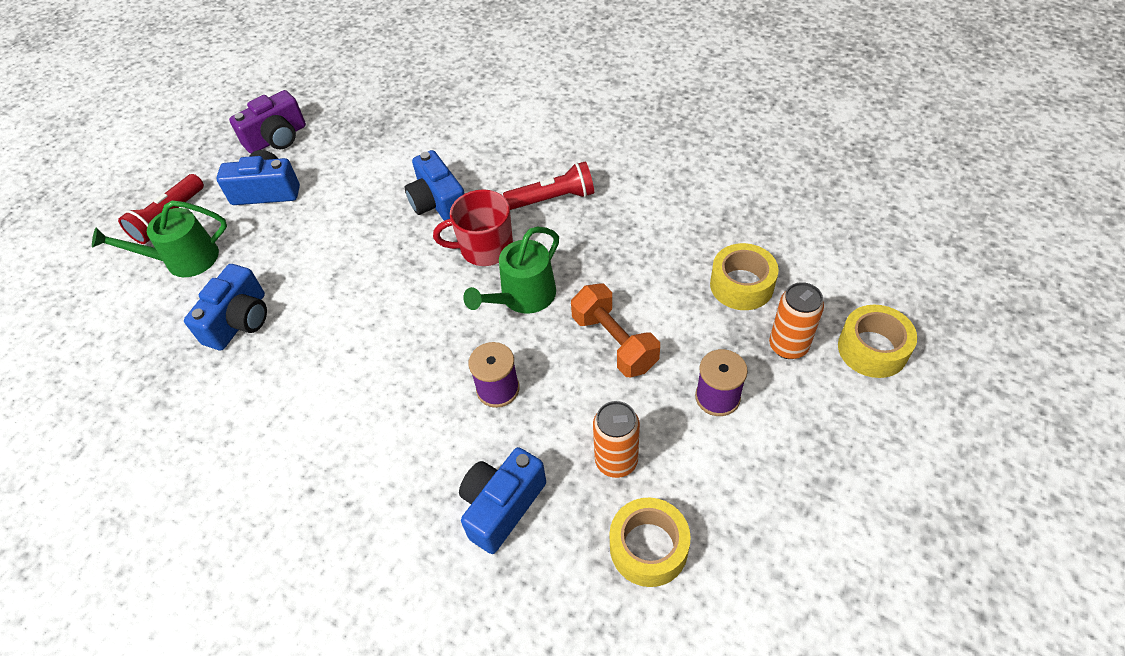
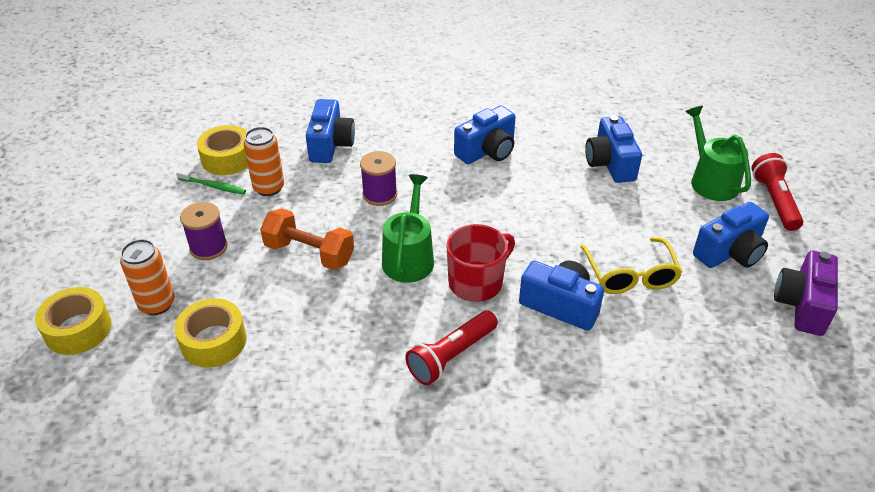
camera: 145 degrees right, 10 degrees down
(184, 259) = (711, 181): green watering can -> green watering can turned 60 degrees counterclockwise
(335, 399) = (487, 151): none -> blue camera
(361, 204) = (630, 275): none -> yellow glasses
(684, 498) = (213, 186): none -> green toothbrush

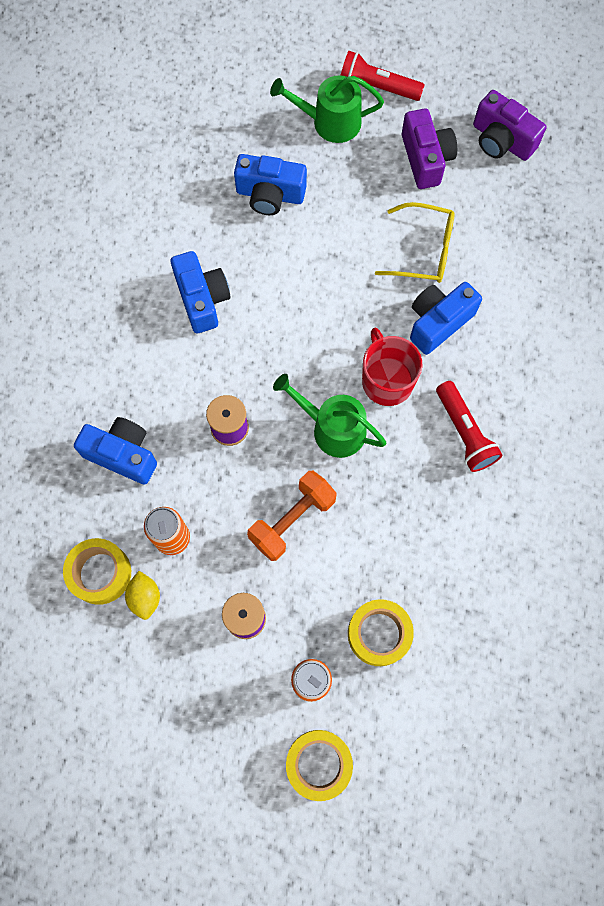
camera: 70 degrees left, 30 degrees up
(213, 186) = (145, 597): green toothbrush -> yellow lemon
(730, 252) = (426, 159): blue camera -> purple camera

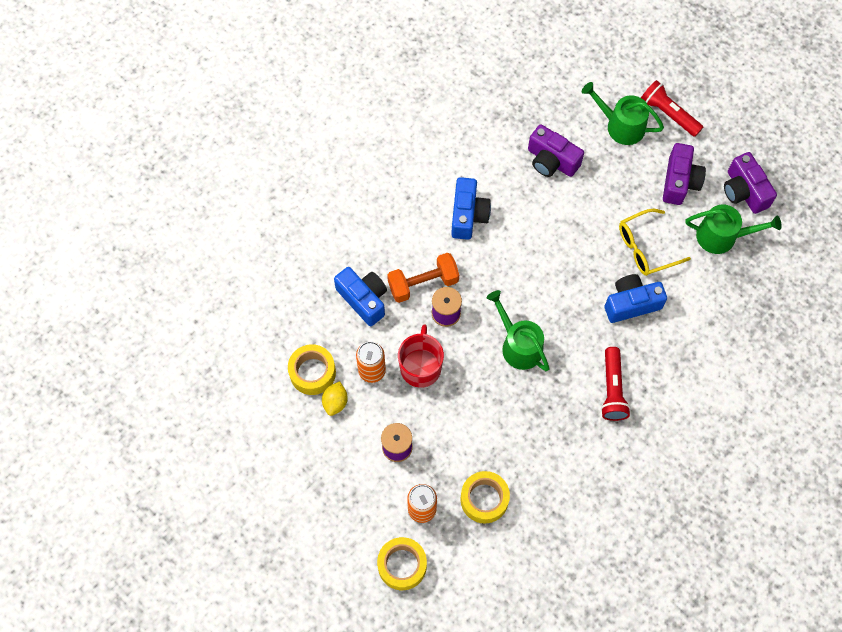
camera: 25 degrees right, 5 degrees down
(270, 195) = (551, 161): blue camera -> purple camera
(292, 520) = (460, 395): orange dumbbell -> orange dumbbell (423, 283)
(387, 380) = (573, 328): red mug -> red mug (421, 367)
(424, 250) = (645, 248): yellow glasses -> yellow glasses turned 120 degrees clockwise
(502, 201) = (722, 236): none -> green watering can

